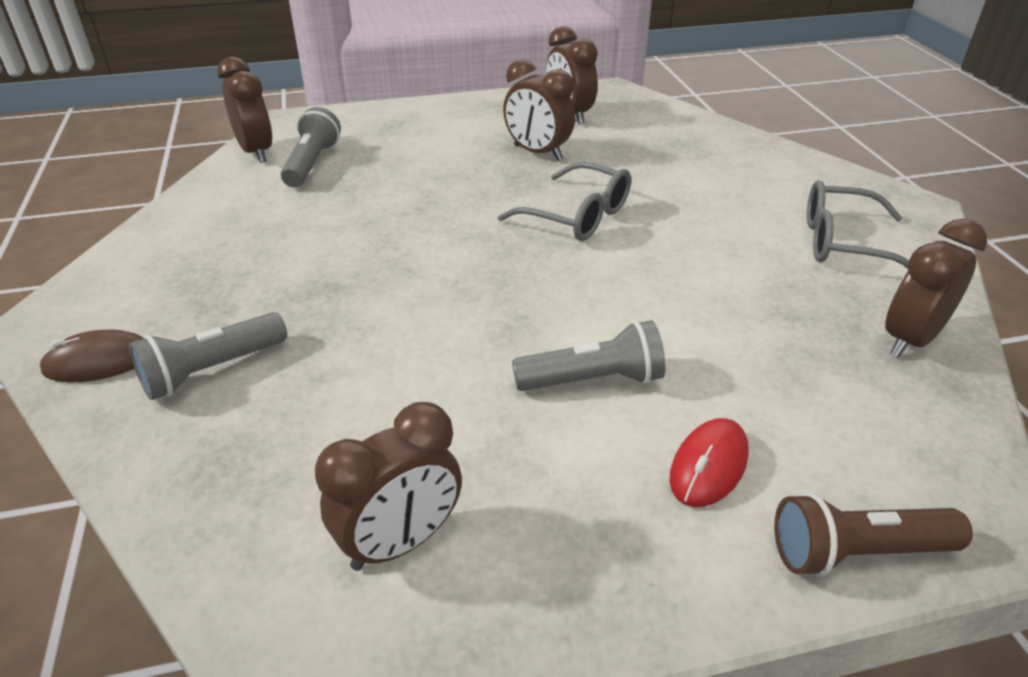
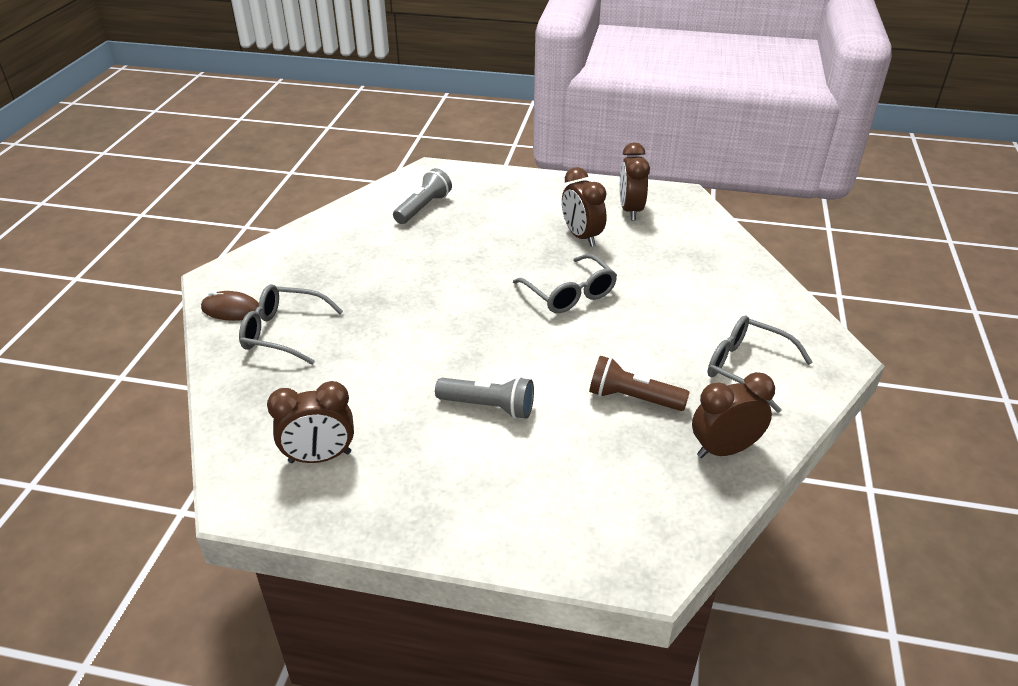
camera: 25 degrees right, 0 degrees up
(211, 370) = (284, 333): grey flashlight -> grey glasses
(256, 152) = (394, 190): brown clock -> none
(708, 466) = (514, 478): red mouse -> none
(856, 552) = (557, 554): brown flashlight -> brown flashlight (632, 398)

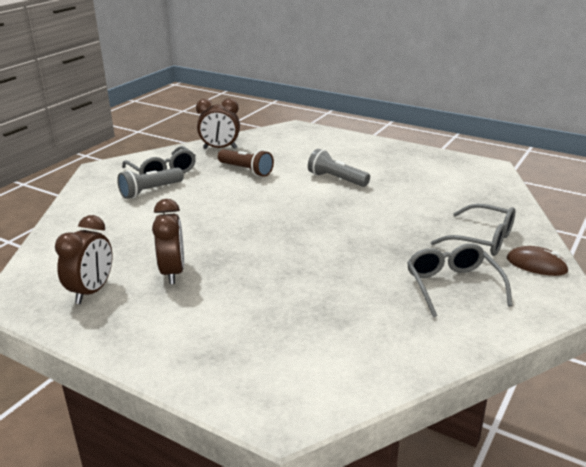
camera: 160 degrees left, 10 degrees down
(320, 457) = (446, 175): brown clock -> none
(423, 207) = (320, 345): grey flashlight -> grey flashlight (150, 191)
(569, 293) = (232, 228): grey glasses -> grey glasses (453, 286)

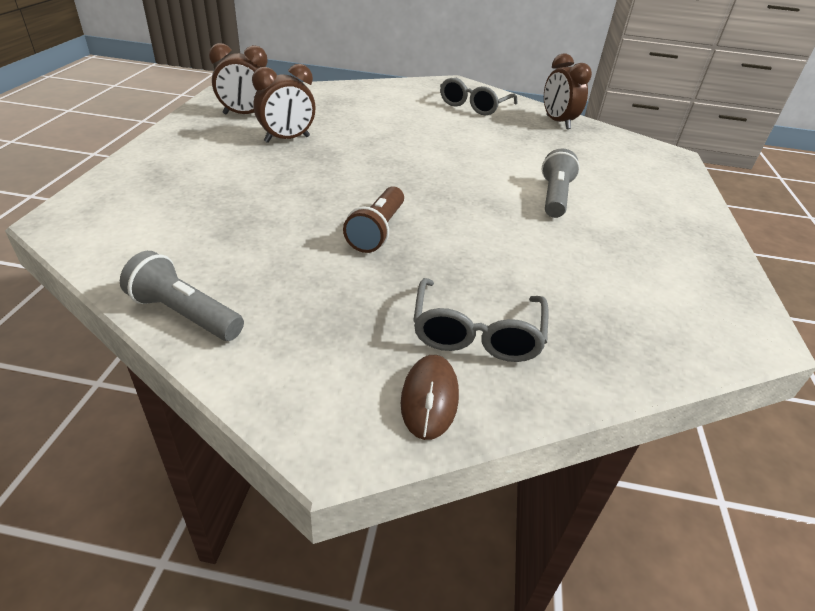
camera: 65 degrees right, 10 degrees up
(150, 191) = (430, 107): grey flashlight -> grey flashlight (185, 314)
(246, 170) = (519, 142): brown flashlight -> brown flashlight (377, 231)
(453, 286) = (327, 310): grey glasses -> none

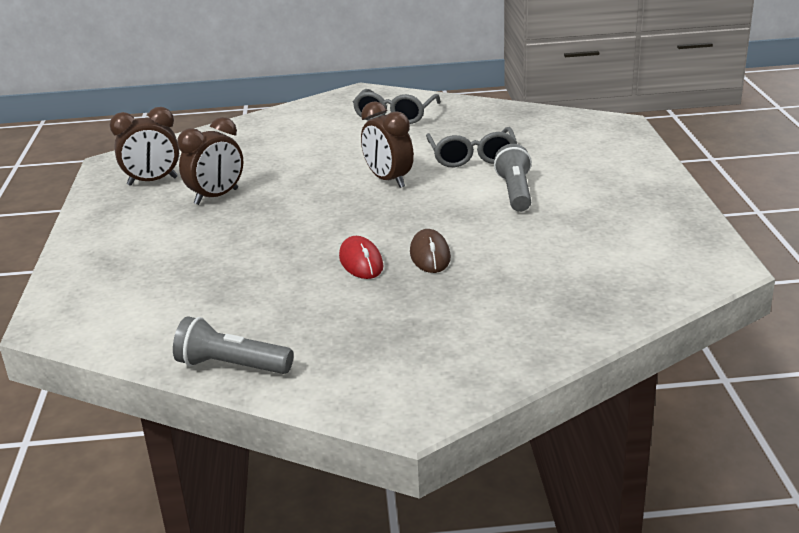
camera: 10 degrees left, 10 degrees down
(377, 231) = (361, 262): brown flashlight -> red mouse
(429, 399) = (472, 372): brown mouse -> brown mouse (430, 255)
(476, 333) = (490, 320): grey glasses -> grey glasses (472, 157)
(557, 122) = (491, 114): brown clock -> brown clock (388, 180)

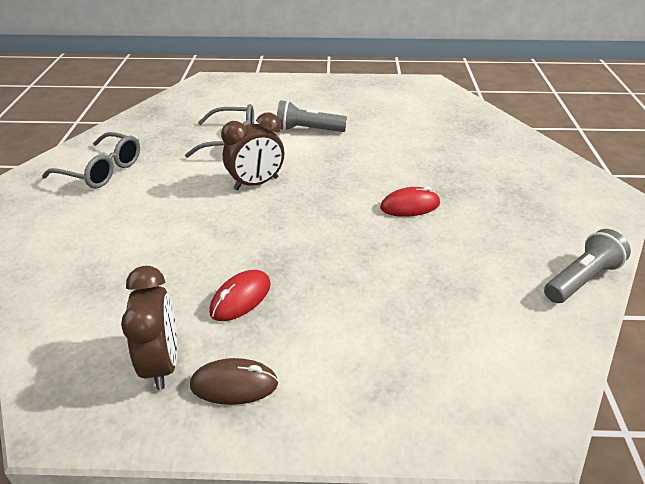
camera: 85 degrees left, 10 degrees up
(216, 197) = (240, 298): brown clock -> red mouse
(231, 366) = (581, 279): grey flashlight -> grey flashlight turned 150 degrees counterclockwise
(430, 255) = (403, 173): brown mouse -> brown mouse (234, 384)

